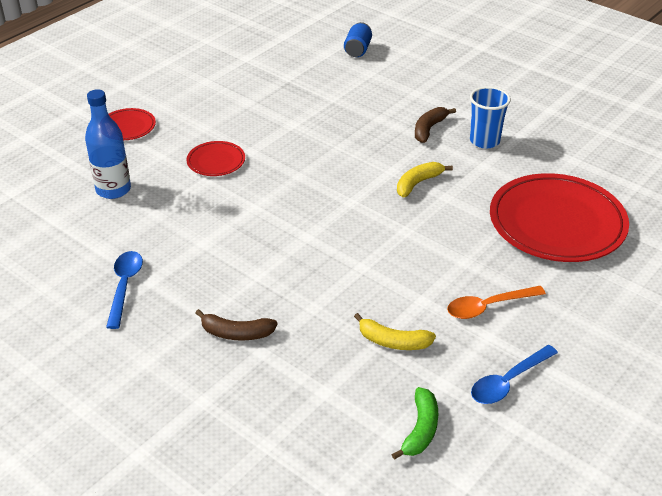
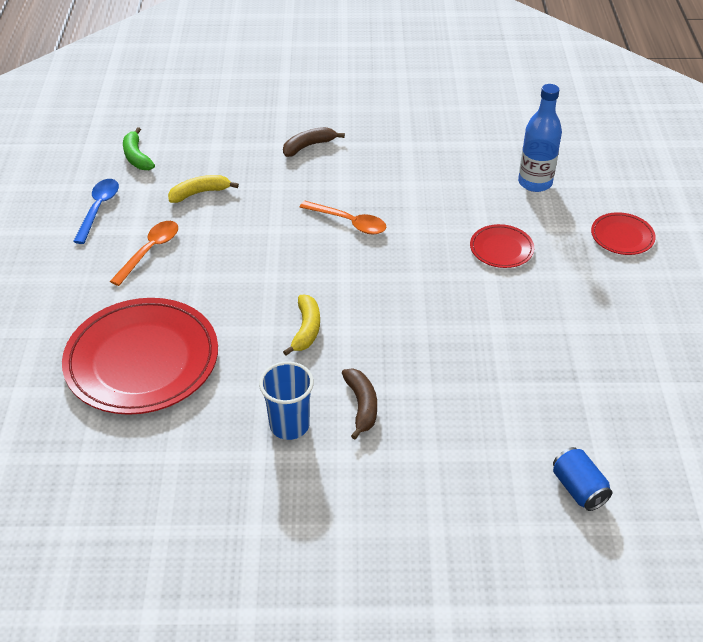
camera: 140 degrees right, 5 degrees up
(124, 286) = (417, 133): blue spoon -> none
(295, 239) = (349, 222): none -> orange spoon

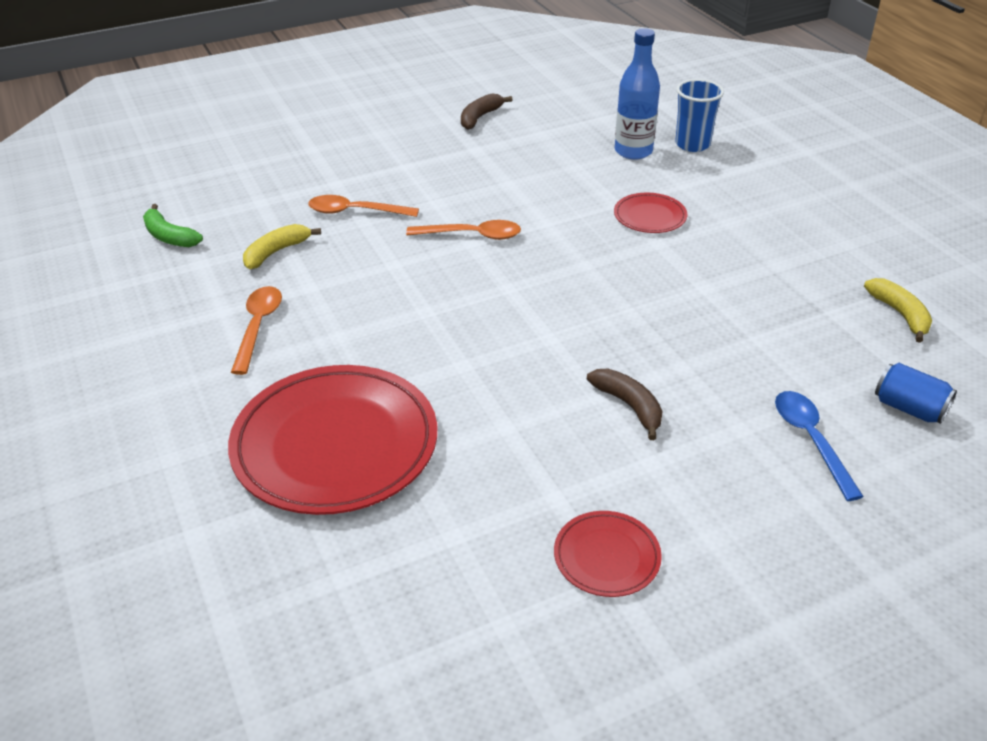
camera: 25 degrees left, 5 degrees down
(98, 209) = (158, 302): blue spoon -> blue spoon (810, 440)
(277, 175) = (355, 212): none -> orange spoon
(289, 425) = (566, 453): blue cup -> blue cup (692, 144)
(306, 329) = (507, 351): yellow banana -> yellow banana (900, 314)
(308, 146) = (370, 176): brown banana -> brown banana (480, 117)
(622, 236) = (753, 175): red plate -> red plate (606, 557)

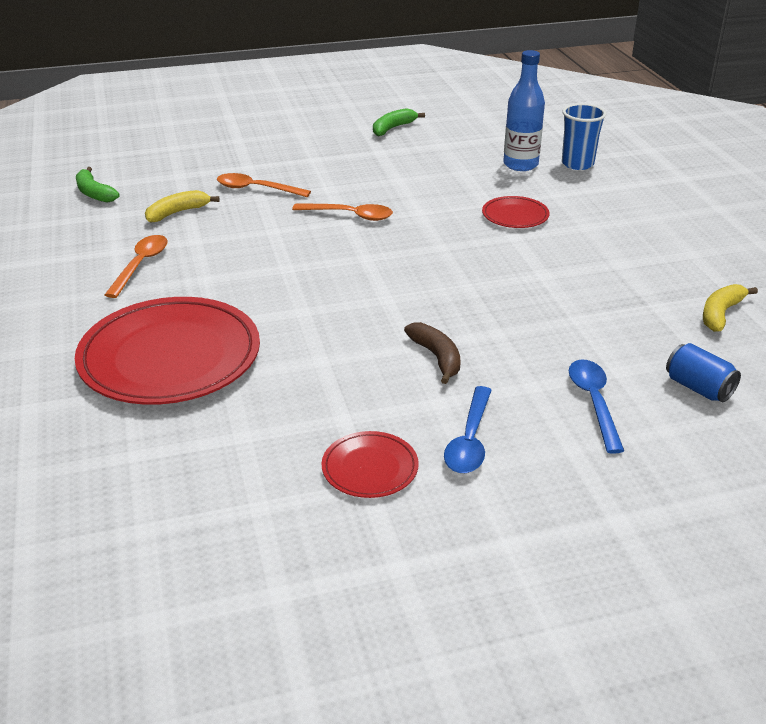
camera: 10 degrees right, 5 degrees down
(480, 117) = (393, 128): brown banana -> green banana
(700, 506) = (470, 440): none -> blue spoon
(900, 314) = (720, 313): yellow banana -> yellow banana turned 135 degrees counterclockwise

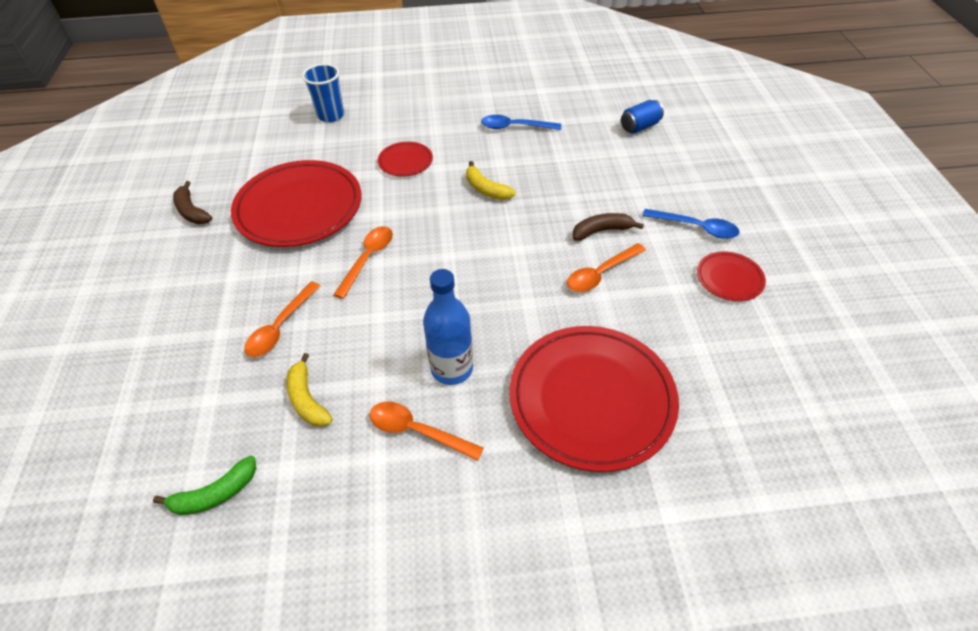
camera: 80 degrees left, 15 degrees up
(357, 358) = (600, 274): none -> orange spoon
(393, 128) = (192, 211): green banana -> brown banana
(414, 172) = (299, 208): none -> red plate
(520, 165) = (317, 144): blue bottle -> blue bottle (452, 369)
(593, 402) = (654, 169): blue spoon -> blue spoon (515, 127)
(720, 313) = (561, 101): yellow banana -> yellow banana (486, 189)

